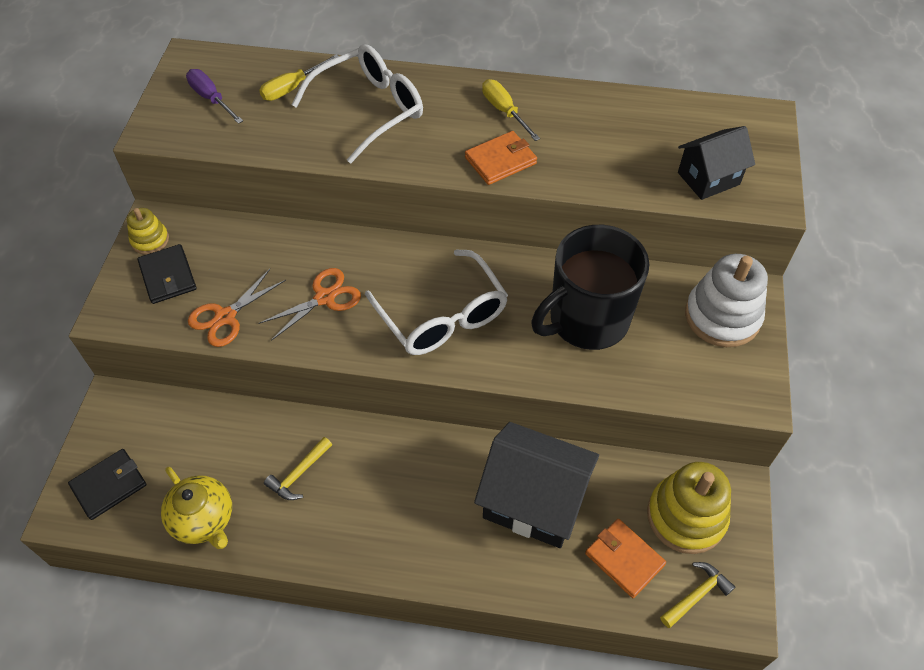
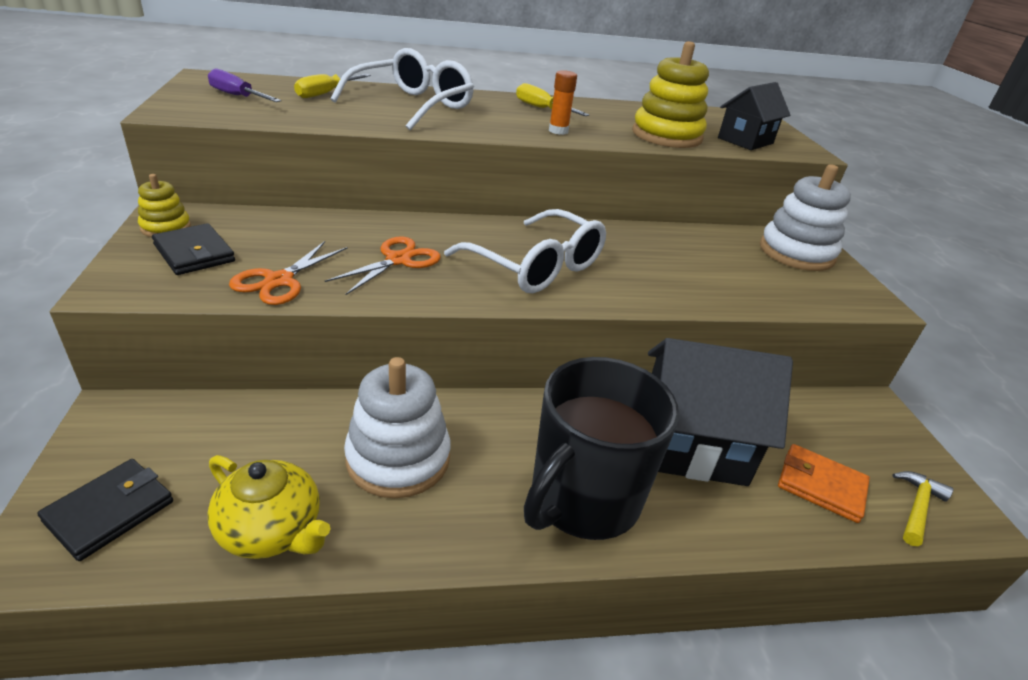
camera: 20 degrees left, 20 degrees down
(299, 474) = (398, 458): yellow hammer -> white stacking toy
(500, 160) = (558, 131): orange wallet -> orange glue stick
(586, 320) = (681, 261): black mug -> black mug (582, 499)
(686, 516) = (850, 436): yellow stacking toy -> yellow stacking toy (666, 136)

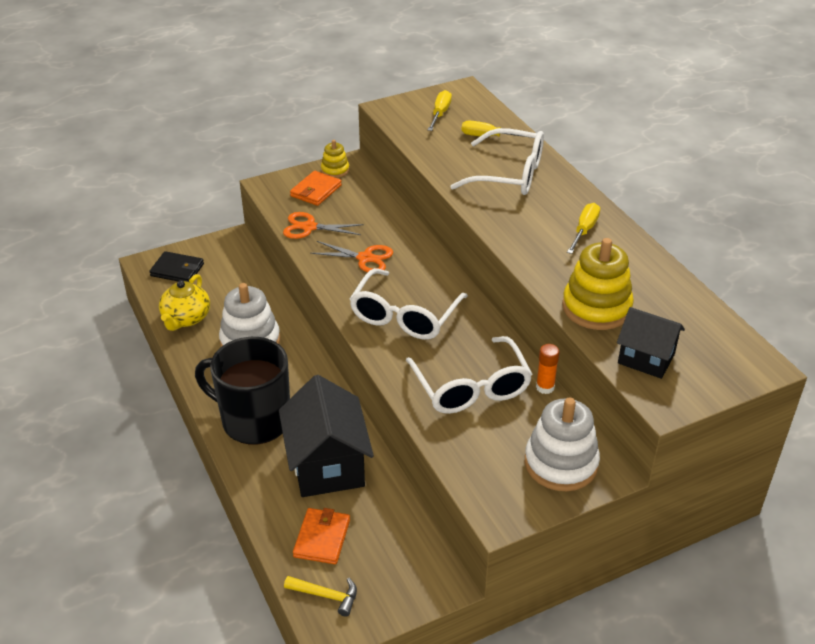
camera: 75 degrees right, 5 degrees up
(194, 253) = (316, 191): black wallet -> orange wallet
(237, 96) = (440, 114): purple screwdriver -> yellow screwdriver
(558, 131) = (534, 249): orange glue stick -> orange glue stick (545, 387)
(678, 263) = (471, 387): none -> white glasses

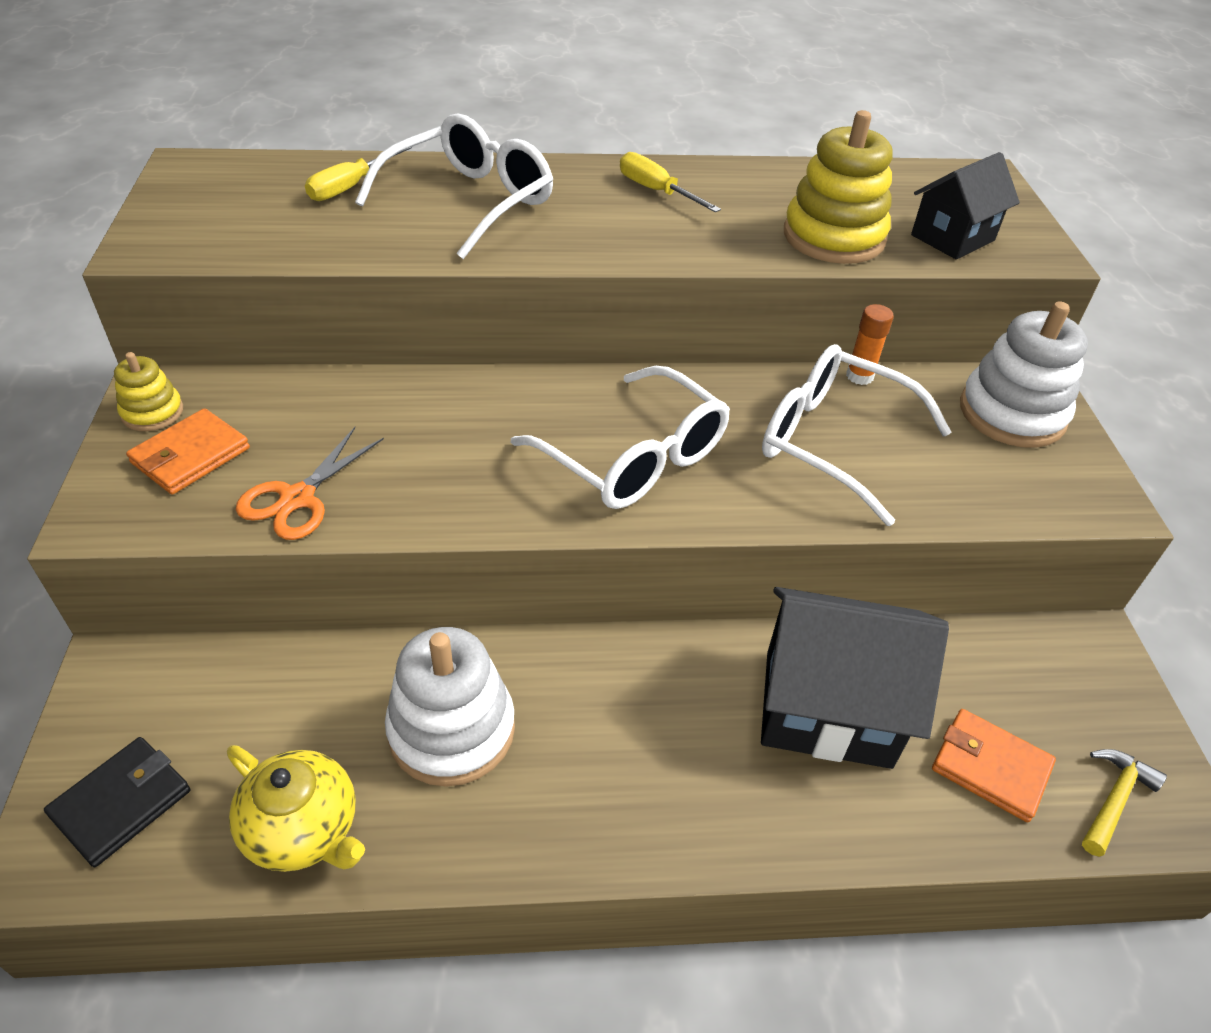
camera: 70 degrees left, 5 degrees up
(254, 420) = (676, 787): black mug -> none
(316, 191) = (191, 455): orange wallet -> orange wallet turned 75 degrees clockwise
(365, 258) = (450, 455): orange scissors -> none
(440, 114) = (230, 206): yellow screwdriver -> none
(471, 387) = (834, 442): white glasses -> white glasses turned 150 degrees counterclockwise

